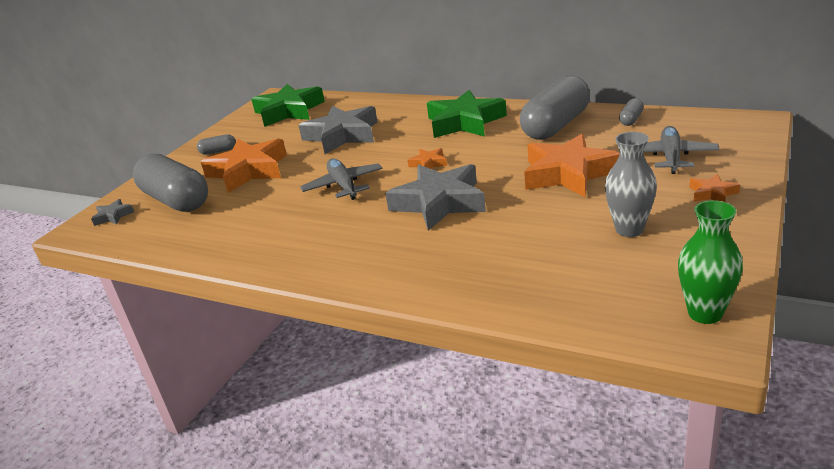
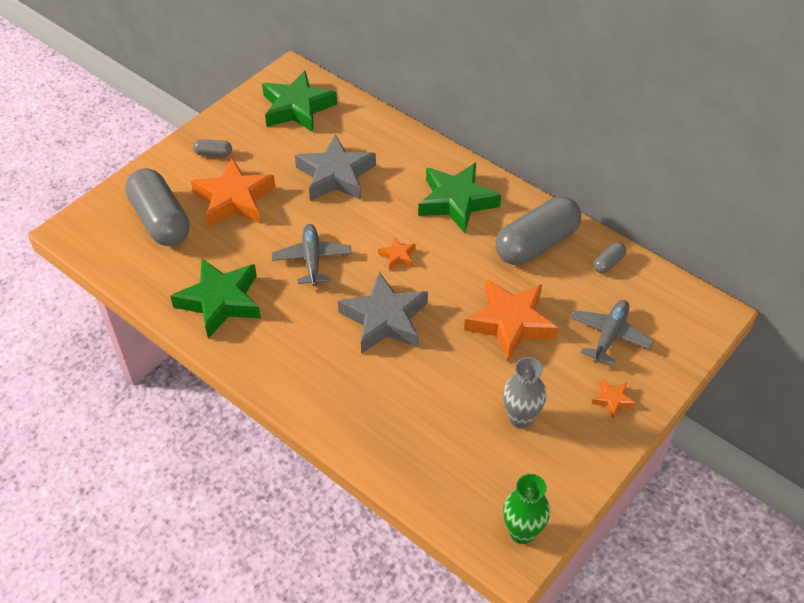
camera: 10 degrees right, 20 degrees up
(113, 216) = (102, 222): grey star -> none
(258, 235) = (220, 301): none -> green star

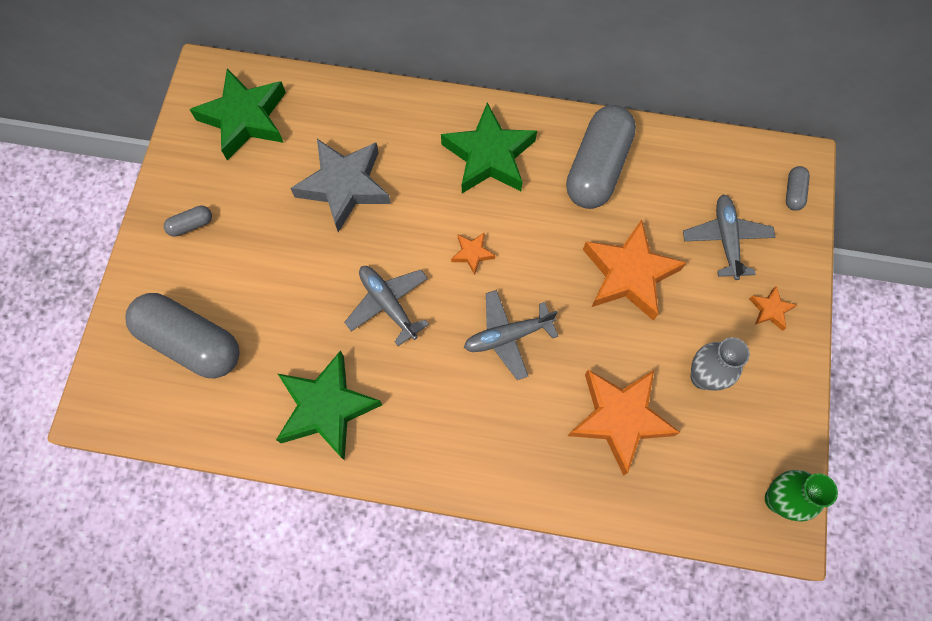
camera: 30 degrees left, 20 degrees up
(234, 199) = (255, 273): orange star -> orange star (619, 418)
(385, 319) = (507, 336): grey star -> grey plane
(608, 263) = (676, 155): grey capsule -> grey capsule (793, 192)

